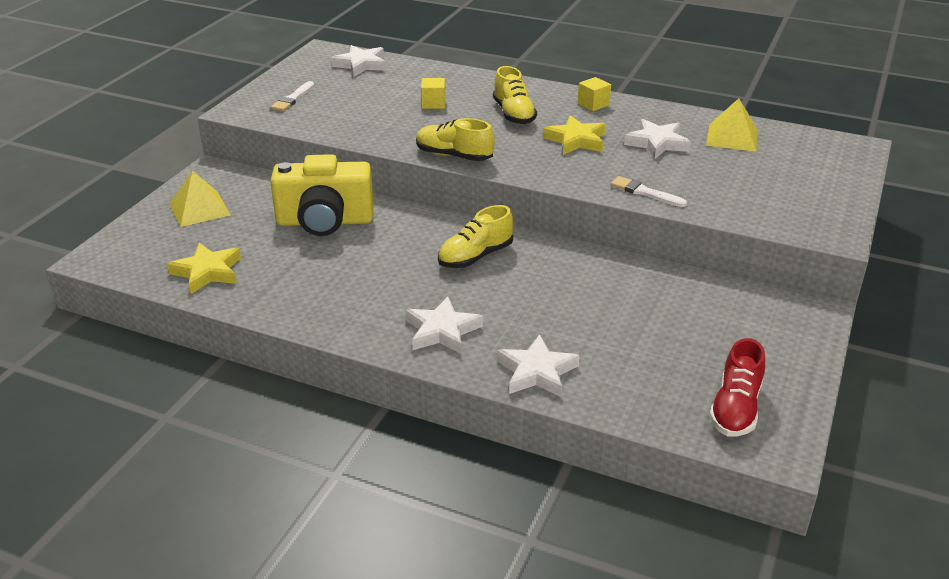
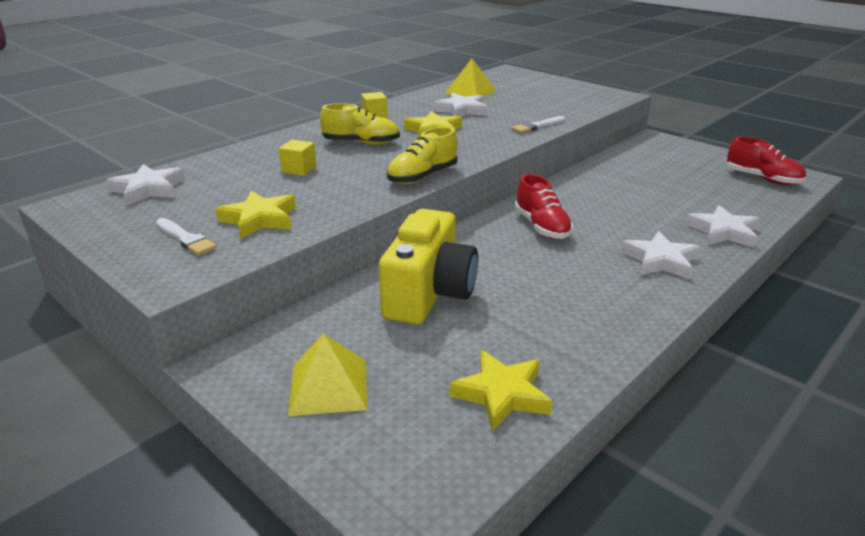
camera: 70 degrees left, 5 degrees down
(334, 113) = (259, 219): none -> yellow star
(475, 256) = (542, 227): yellow shoe -> red shoe

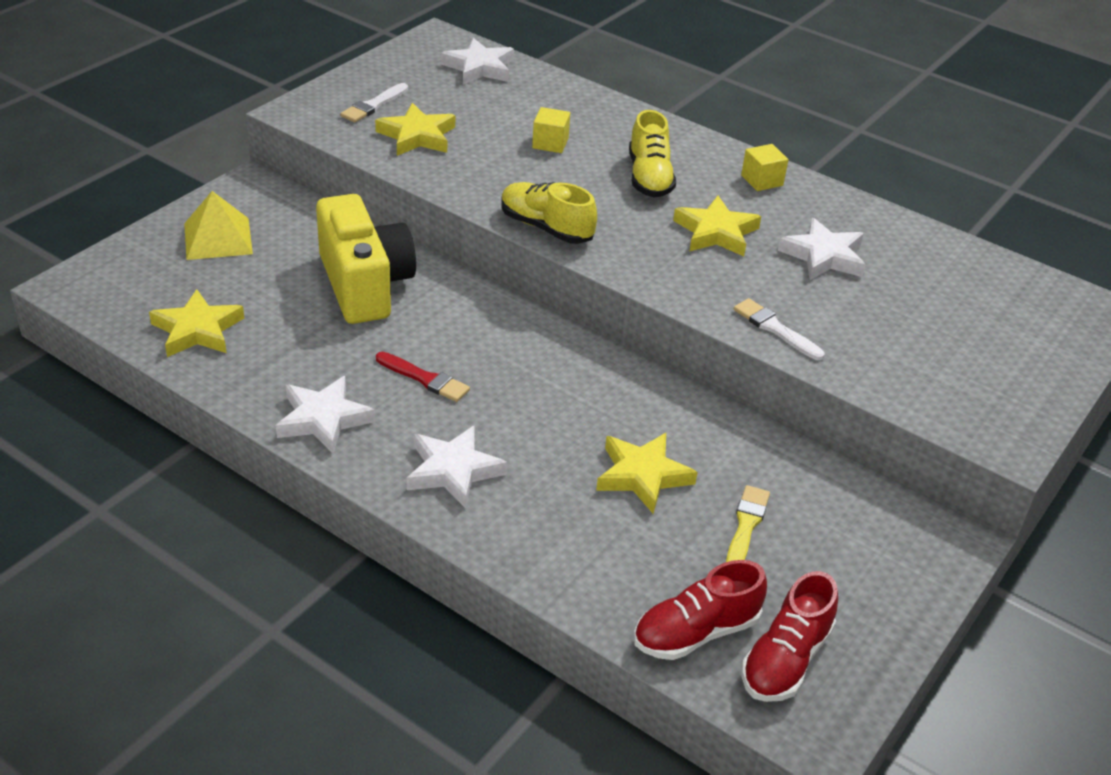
camera: 80 degrees right, 10 degrees up
(429, 294) = (364, 285): yellow camera -> yellow camera turned 120 degrees counterclockwise
(470, 92) = (931, 265): yellow pyramid -> none
(542, 227) = (535, 372): red shoe -> red shoe (696, 632)
(558, 268) = (425, 379): none -> red brush
(638, 201) = (642, 476): none -> yellow star
(668, 178) = (746, 526): none -> yellow brush
(723, 232) = (550, 553): white star -> white star (323, 419)

